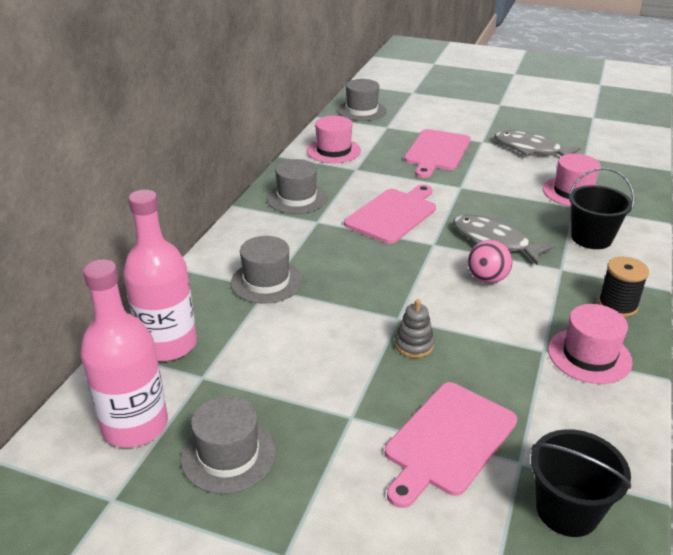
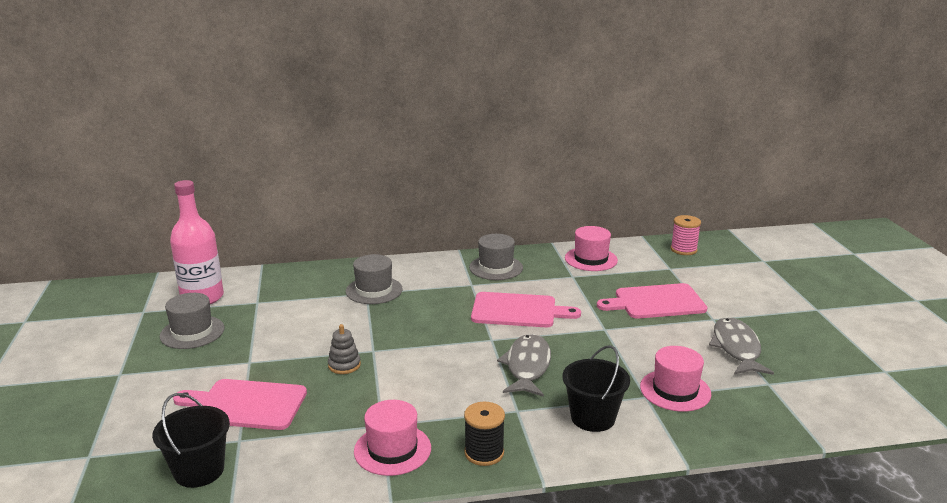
camera: 60 degrees right, 10 degrees down
(168, 344) = (280, 282): pink bottle -> none
(362, 111) = (683, 249): grey hat -> pink spool
(487, 279) = (462, 376): pink ball -> none

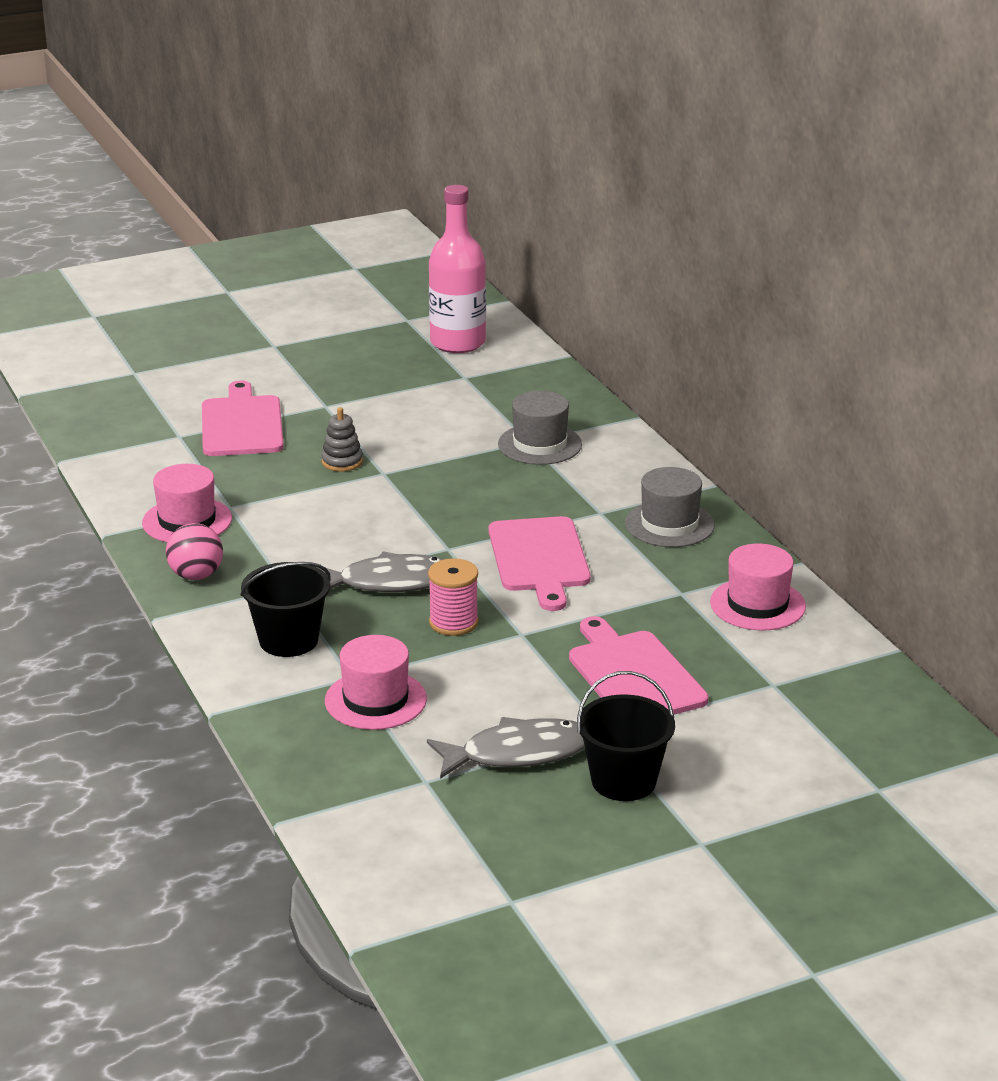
camera: 75 degrees right, 5 degrees up
(192, 332) = (374, 358): grey hat -> none
(199, 471) = (126, 429): black bucket -> black bucket (623, 781)
(484, 453) = (196, 575): black spool -> pink ball
(683, 249) = (865, 697): pink spool -> pink spool (453, 622)

